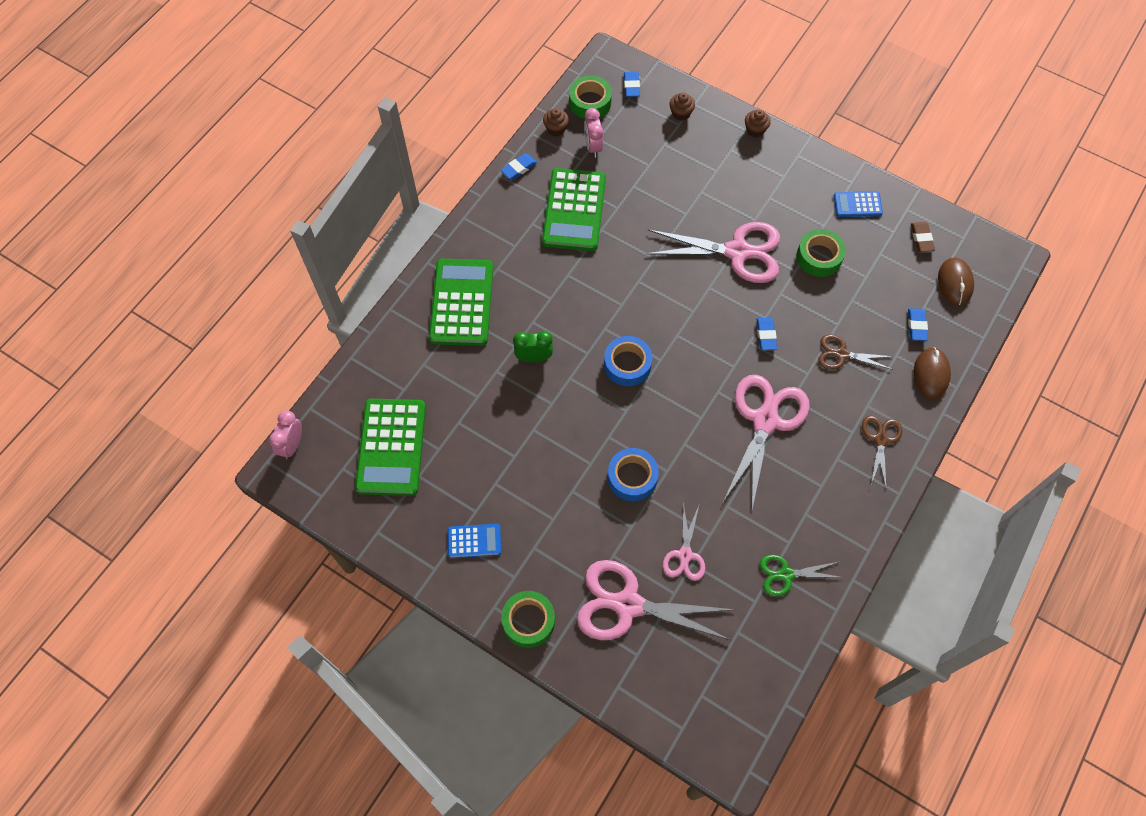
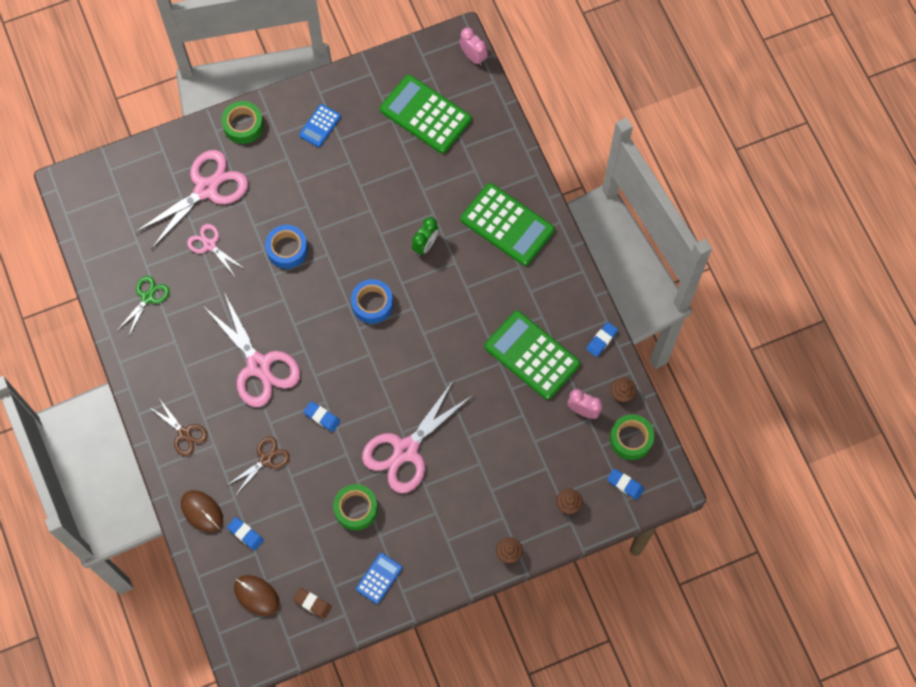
camera: 125 degrees right, 5 degrees up
(519, 168) = (601, 340): blue eraser -> blue eraser turned 45 degrees clockwise

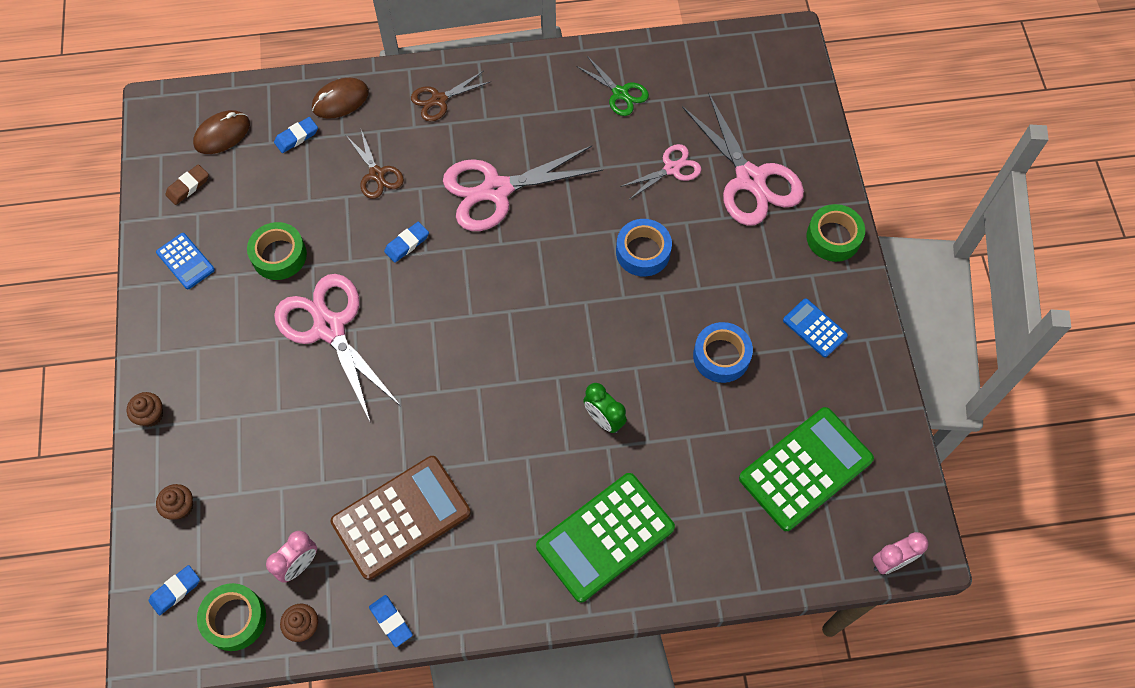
camera: 105 degrees right, 5 degrees down
(372, 304) = (538, 334): blue tape -> blue tape (721, 356)
(532, 355) = (401, 517): green calculator -> brown calculator

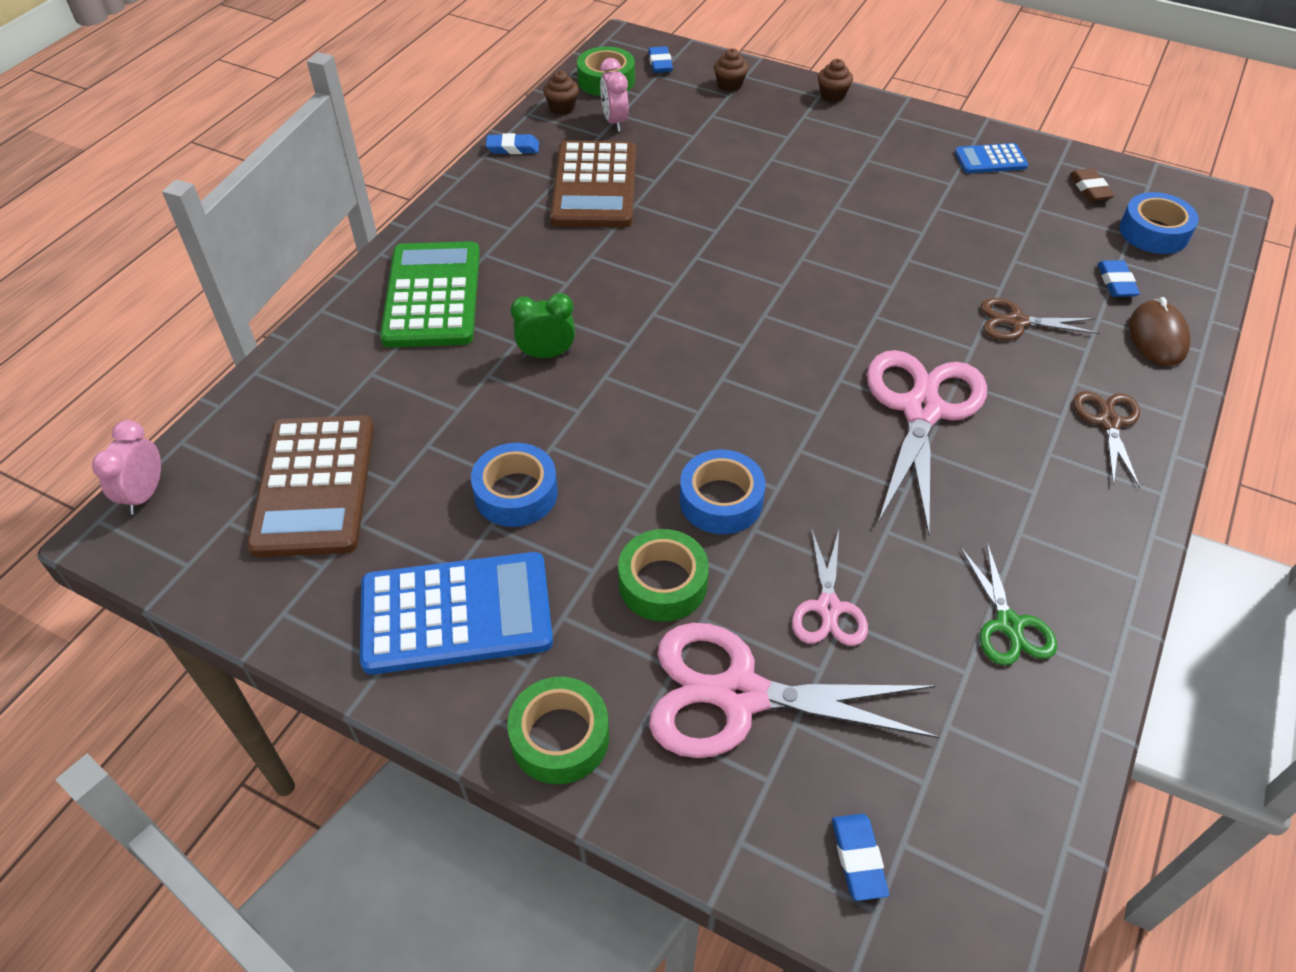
camera: 125 degrees right, 15 degrees down
(222, 134) = (1153, 232): brown mouse -> blue tape
(279, 255) = (952, 216): green tape -> green tape (663, 583)
(329, 327) = (835, 216): pink scissors -> none
(407, 244) = (898, 306): blue eraser -> blue eraser (858, 858)
(620, 93) = (1009, 625): green scissors -> green scissors turned 90 degrees counterclockwise
(805, 469) = (314, 486): green calculator -> brown calculator
(814, 328) = (456, 614): blue calculator -> blue calculator, size x1.98

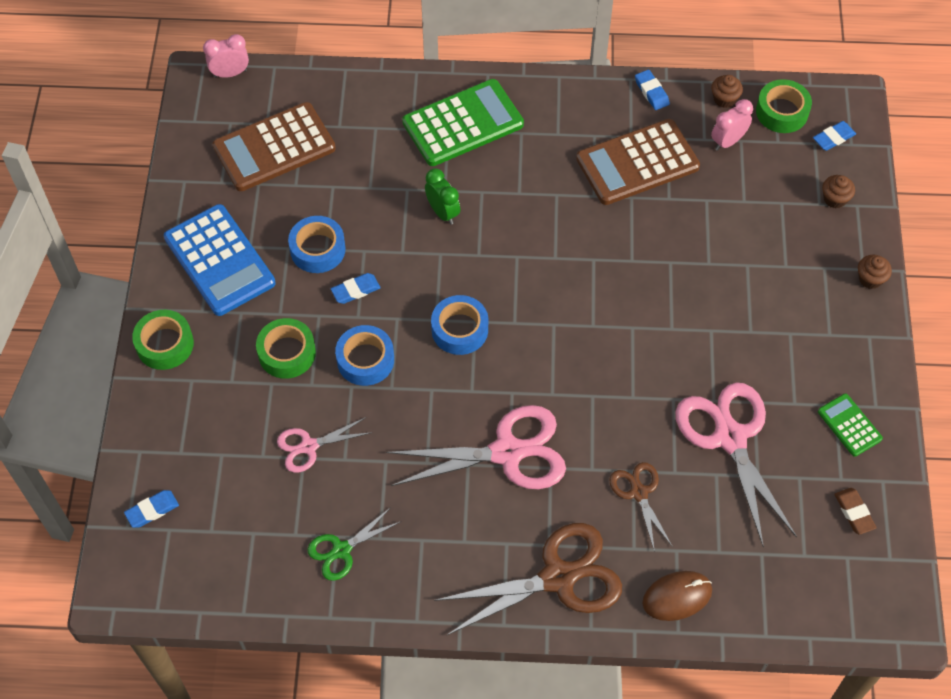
camera: 65 degrees right, 10 degrees up
(739, 695) = (227, 420): pink scissors -> pink scissors (729, 437)
(990, 159) = (849, 425): blue calculator -> green calculator
(1090, 189) = (854, 512): brown eraser -> brown eraser turned 75 degrees counterclockwise
(1108, 422) = (558, 577): brown scissors -> brown scissors, size x1.88
(1116, 282) = (730, 555): blue eraser -> blue eraser (355, 290)
(1153, 232) = (819, 574): blue tape -> blue tape (459, 330)

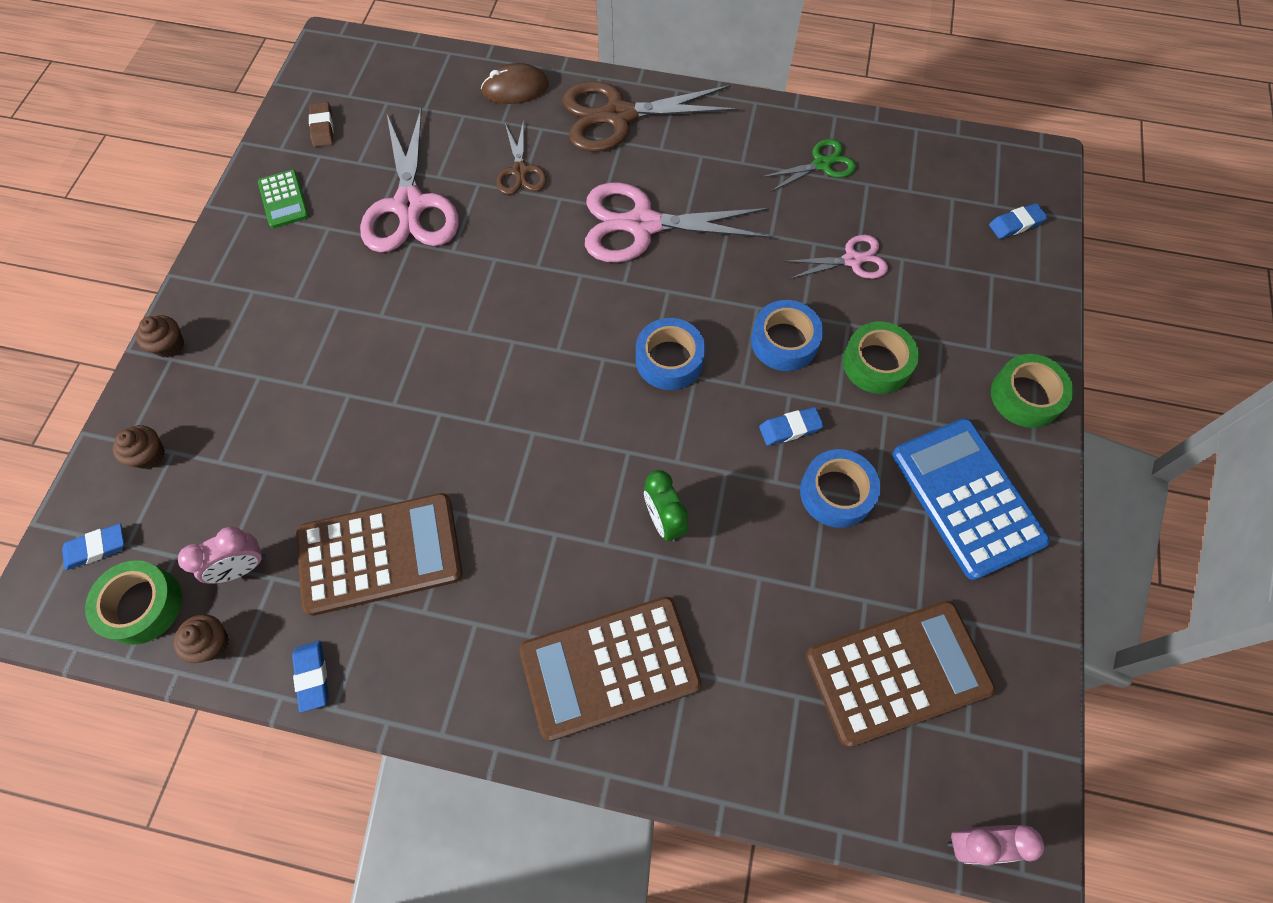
camera: 170 degrees left, 5 degrees up
(463, 124) = (609, 667): green calculator -> brown calculator

